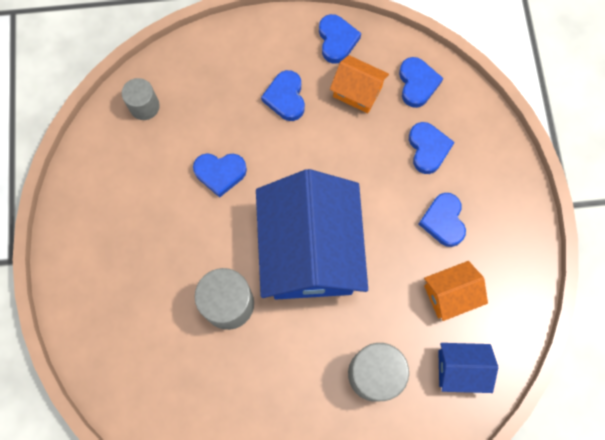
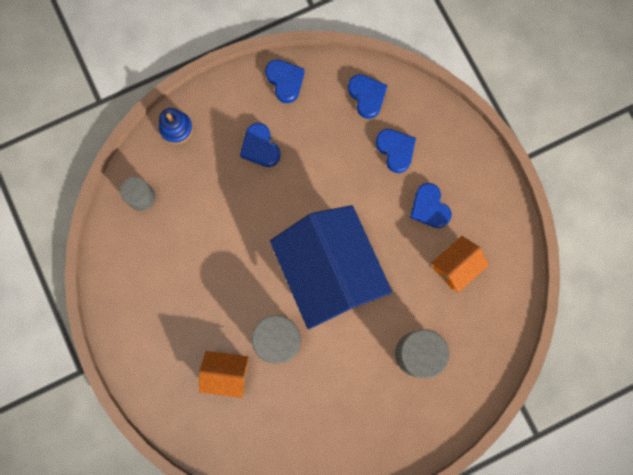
camera: 20 degrees left, 5 degrees up
(207, 50) = (176, 128): none -> blue stacking toy
(220, 173) = (229, 233): blue heart -> none
(357, 92) = (319, 121): orange house -> orange house (226, 373)
(460, 368) = (484, 324): blue house -> none

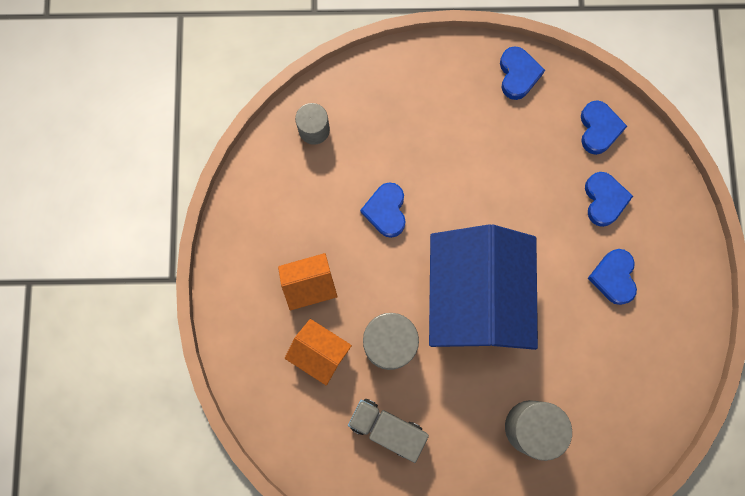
camera: 25 degrees right, 0 degrees up
(176, 128) = (381, 74): blue stacking toy -> none
(260, 147) = (460, 132): blue heart -> blue heart (386, 211)
(306, 408) = (387, 428): none -> grey truck
(455, 267) = (614, 353): orange house -> orange house (309, 284)

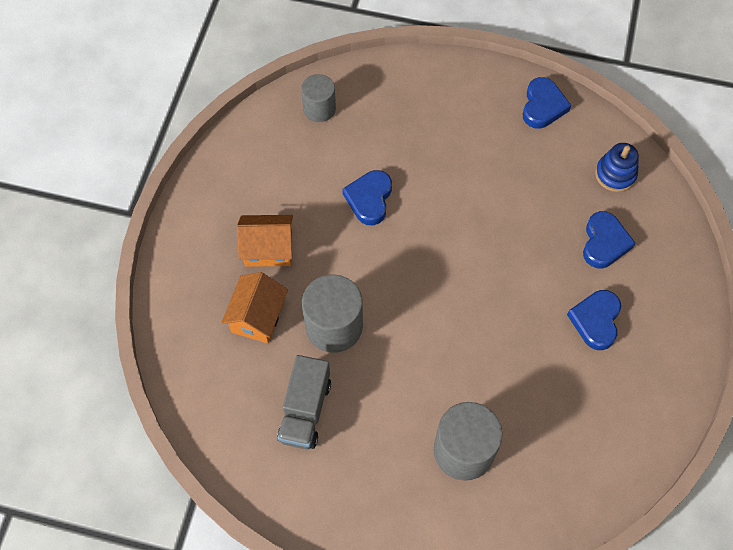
camera: 15 degrees right, 15 degrees down
(320, 352) = (257, 317): orange house -> orange house turned 60 degrees clockwise
(387, 428) = (305, 410): grey truck -> grey truck turned 120 degrees counterclockwise
(475, 297) = (439, 303): blue house -> none
(598, 129) = (615, 174): blue heart -> blue stacking toy

